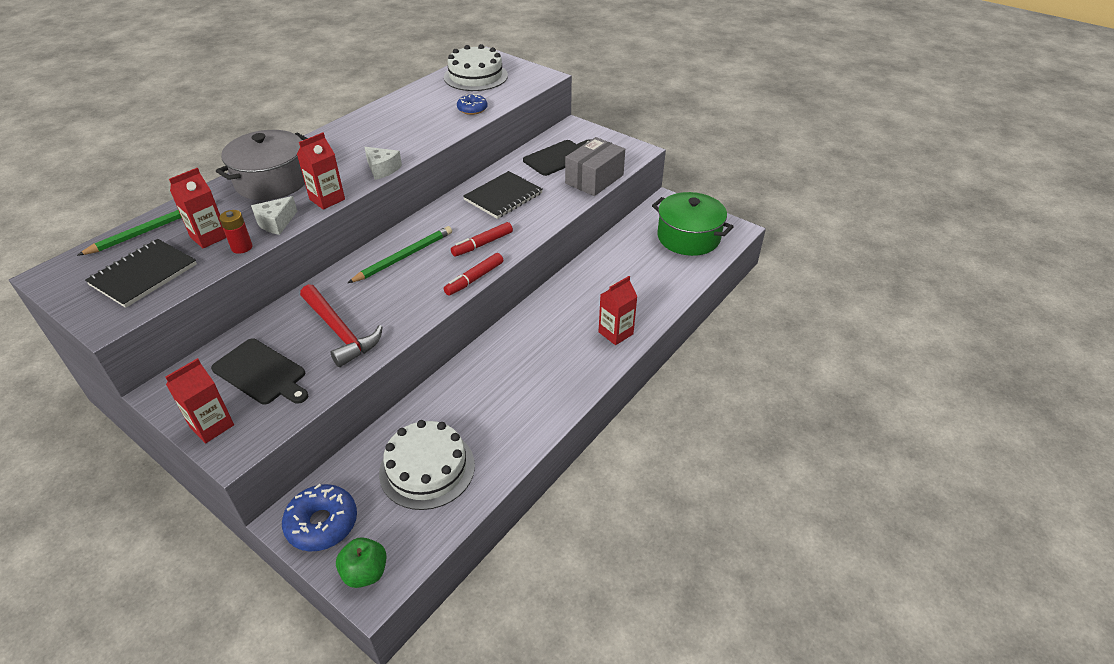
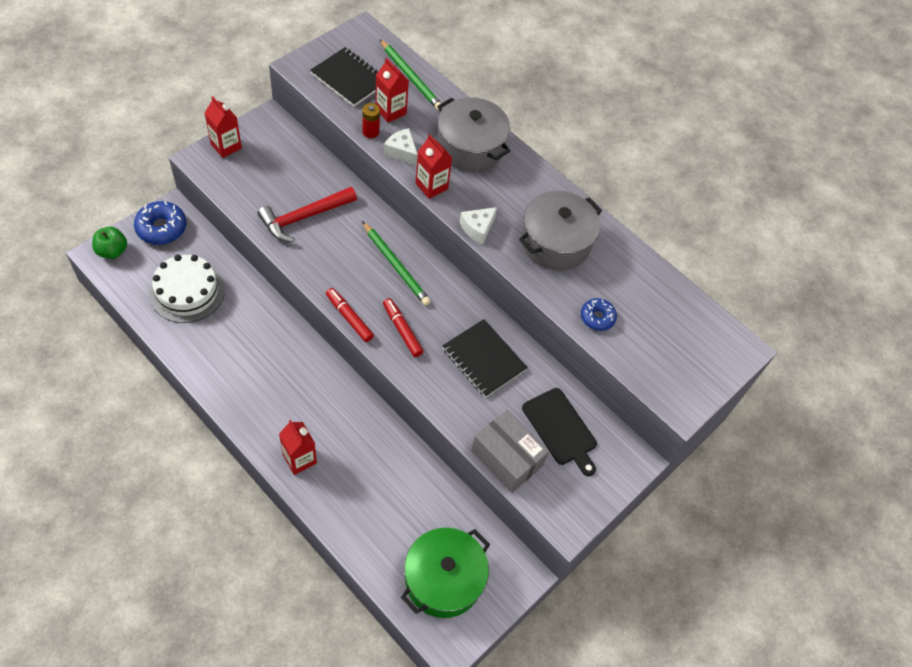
camera: 90 degrees right, 15 degrees up
(261, 373) = (271, 170): black cutting board -> none
(395, 130) = (555, 242): none -> grey pot
(475, 76) = (684, 330): white cake -> none

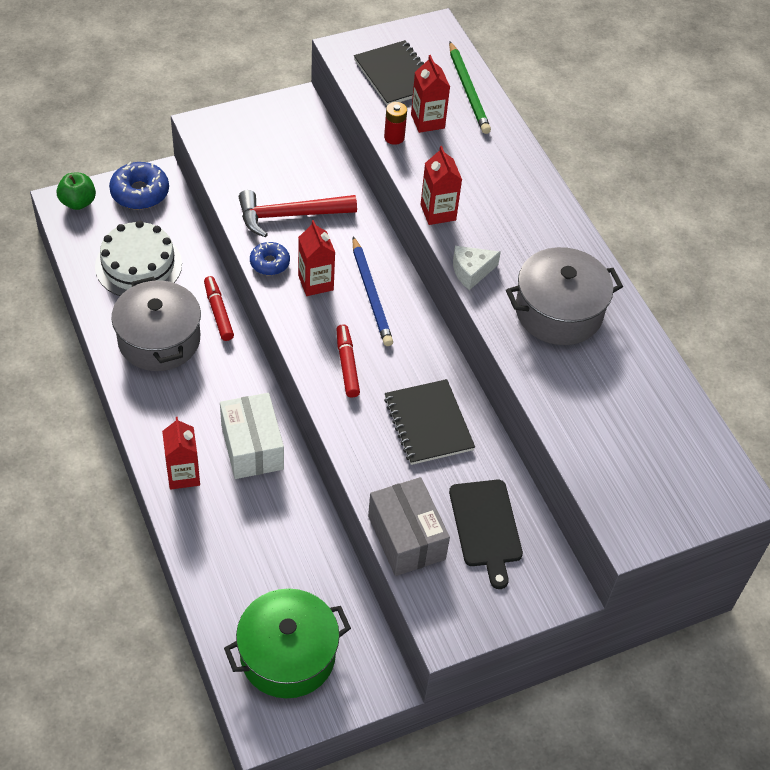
camera: 25 degrees right, 5 degrees down
(226, 146) = (237, 120): red carton -> red carton (315, 283)
(344, 417) = (252, 447): none -> white box
(349, 318) = (293, 334): red marker -> red marker (218, 312)
(396, 265) = (371, 294): green pencil -> blue pencil
(402, 152) = (420, 167): white cheese -> none
(470, 147) = (503, 182): grey pot -> grey pot (159, 340)
(597, 317) = (571, 407): blue donut -> blue donut (269, 263)

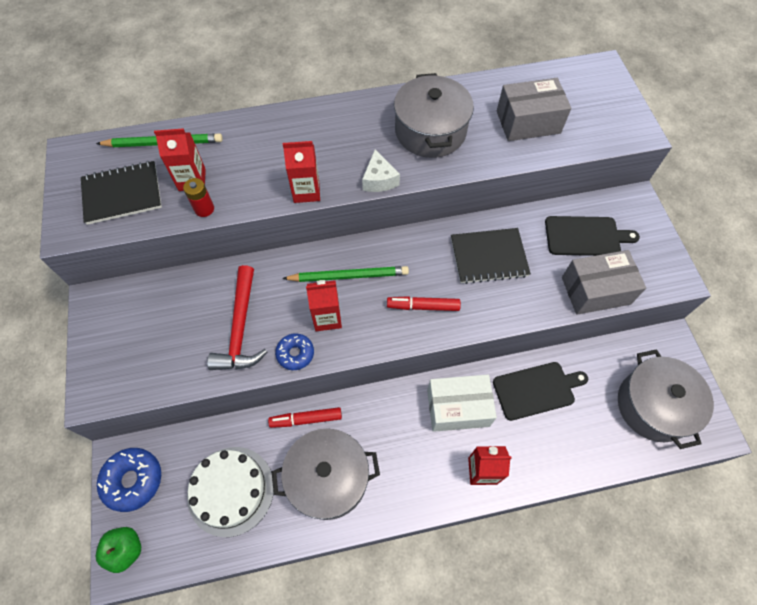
camera: 75 degrees left, 10 degrees up
(287, 525) = (536, 390): none -> black cutting board
(287, 655) = (653, 406): green pot -> grey pot
(371, 294) = (348, 276): blue pencil -> green pencil
(606, 410) = (528, 122): none -> grey box

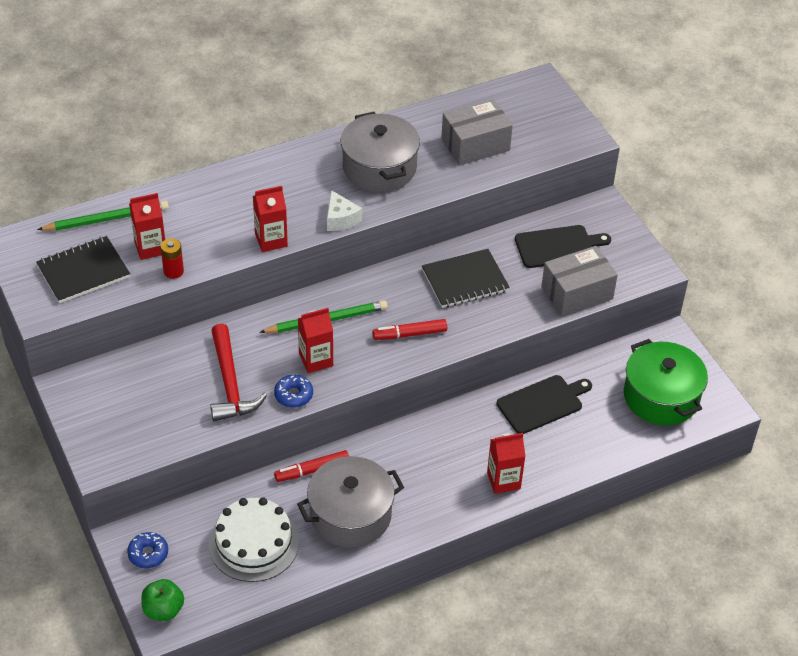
camera: 15 degrees left, 15 degrees down
(133, 480) = (148, 554): blue donut -> blue donut, size x0.63
(458, 408) = (466, 433): white box -> none
(653, 406) = (661, 396): grey pot -> green pot

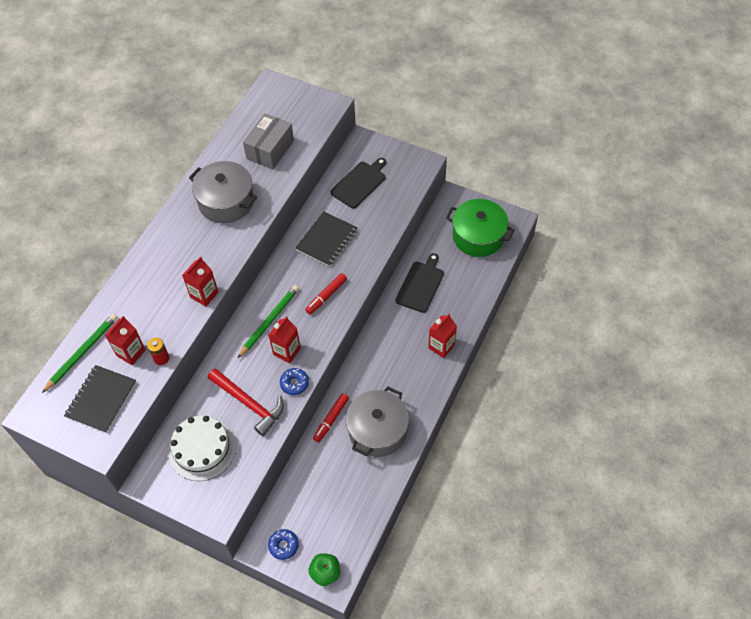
camera: 35 degrees left, 10 degrees up
(254, 543) = (339, 490): white cake -> white cake (202, 449)
(340, 219) = (234, 252): white cheese -> none
(577, 293) = (396, 205): grey box -> none

